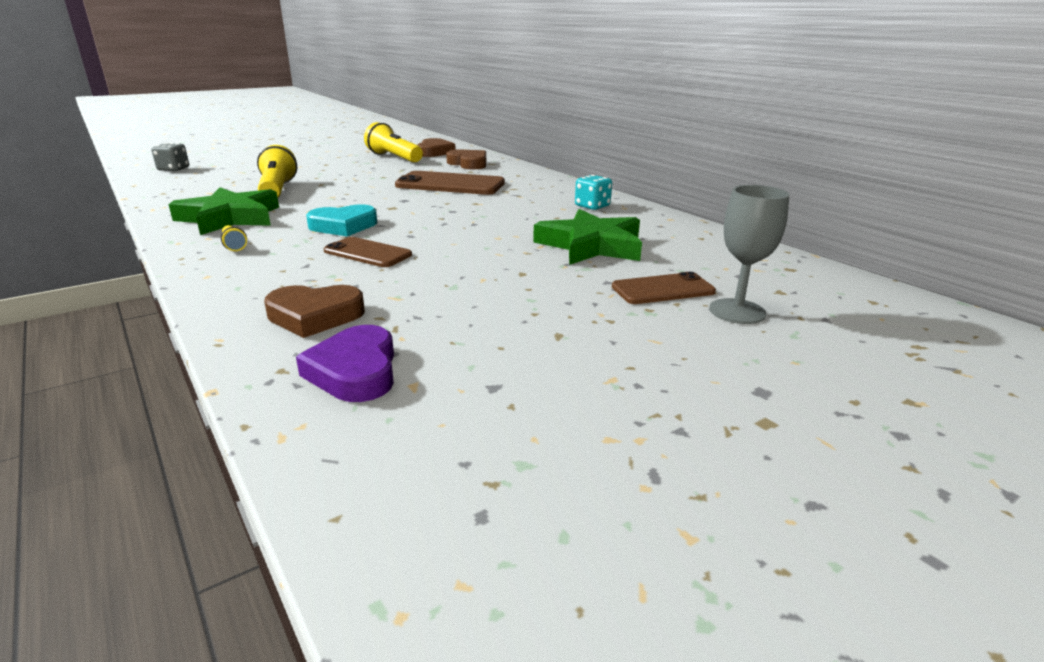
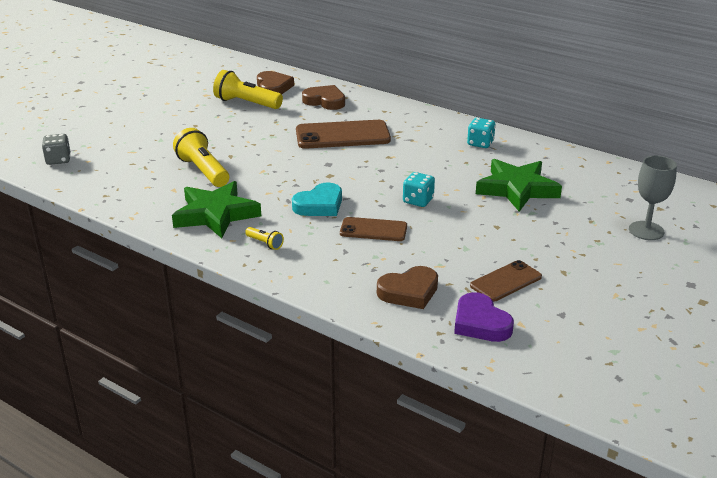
camera: 20 degrees left, 5 degrees up
(456, 238) = (418, 201): none -> turquoise dice
(663, 289) = (593, 222): brown phone -> brown phone (506, 281)

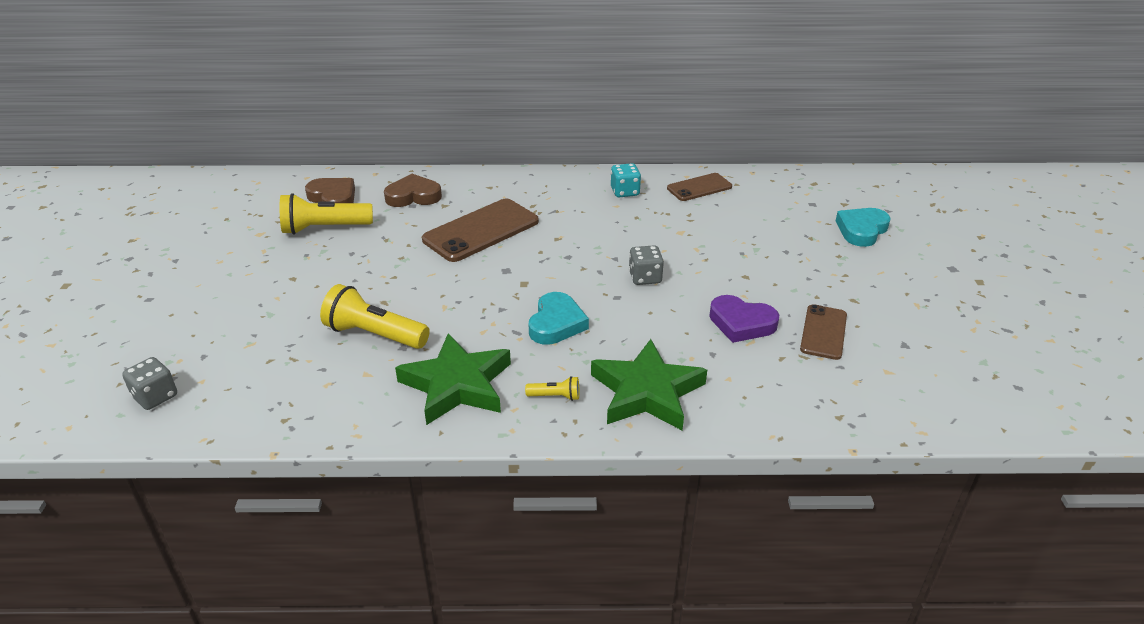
camera: 35 degrees left, 5 degrees up
(373, 230) = (644, 329): brown phone -> brown phone (699, 187)
(409, 292) = (760, 385): brown heart -> none
(418, 201) = (645, 277): turquoise dice -> grey dice
(480, 323) = (858, 388): purple heart -> purple heart (741, 323)
(517, 189) = (715, 229): green star -> green star (647, 392)
(646, 231) = (861, 230): grey goblet -> turquoise heart

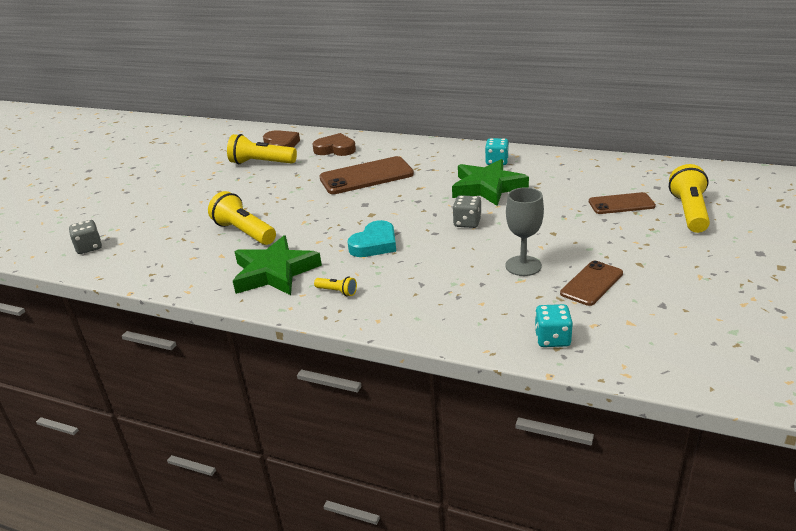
camera: 25 degrees right, 5 degrees down
(647, 392) = (408, 301): green star -> green star (487, 187)
(699, 187) = (562, 165): brown phone -> brown phone (621, 204)
(741, 323) = (523, 266): purple heart -> grey goblet
(828, 407) = (552, 339): none -> turquoise dice
(861, 230) = (689, 212): turquoise heart -> yellow flashlight

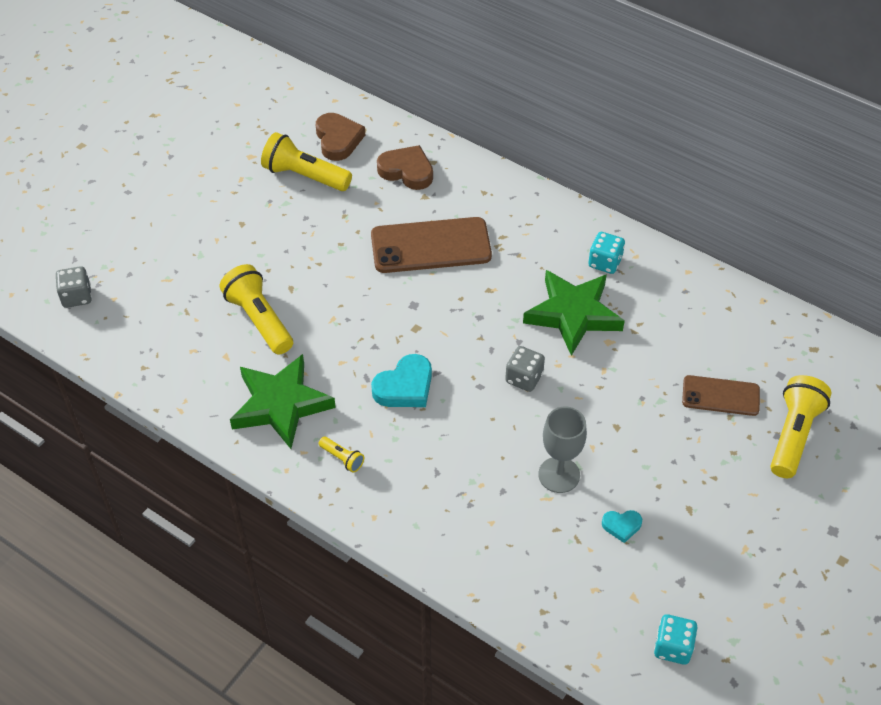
camera: 10 degrees right, 20 degrees up
(552, 339) = (544, 597): turquoise dice -> turquoise dice (673, 647)
(591, 283) = (621, 526): brown phone -> turquoise heart

